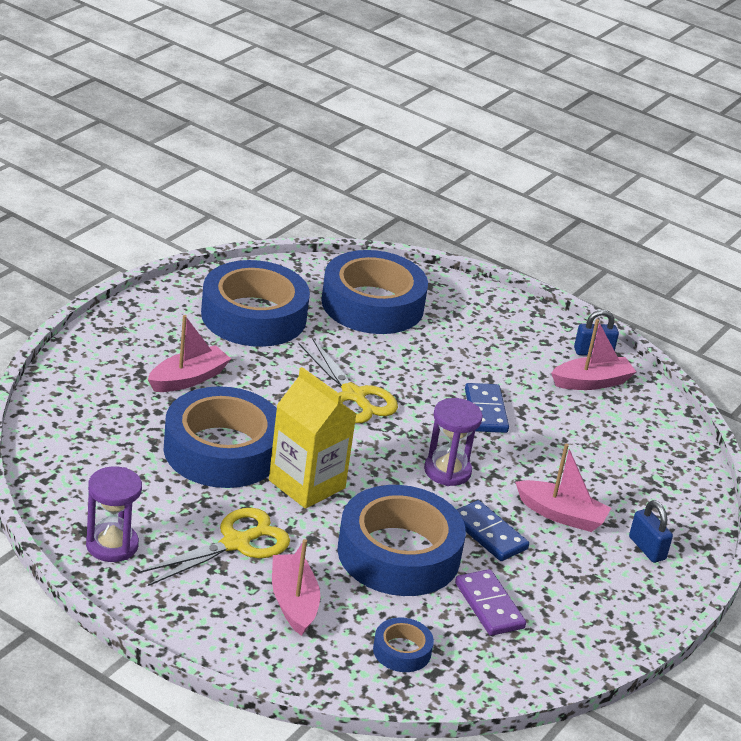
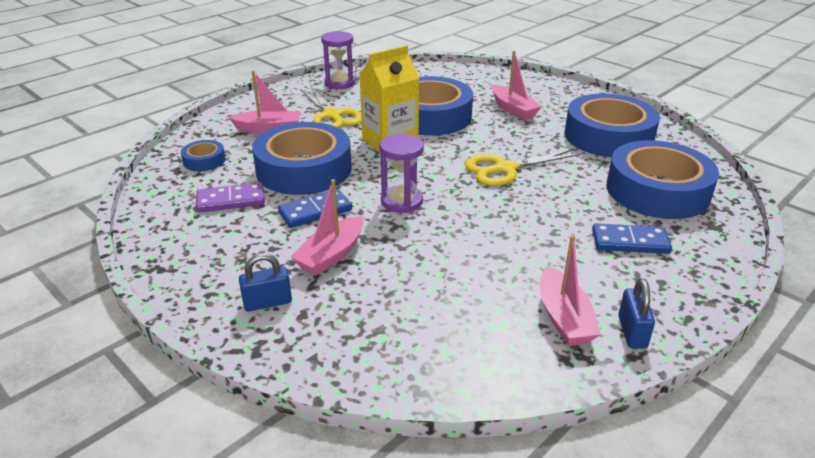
camera: 105 degrees right, 0 degrees up
(485, 411) = (493, 233): blue domino -> blue domino (630, 242)

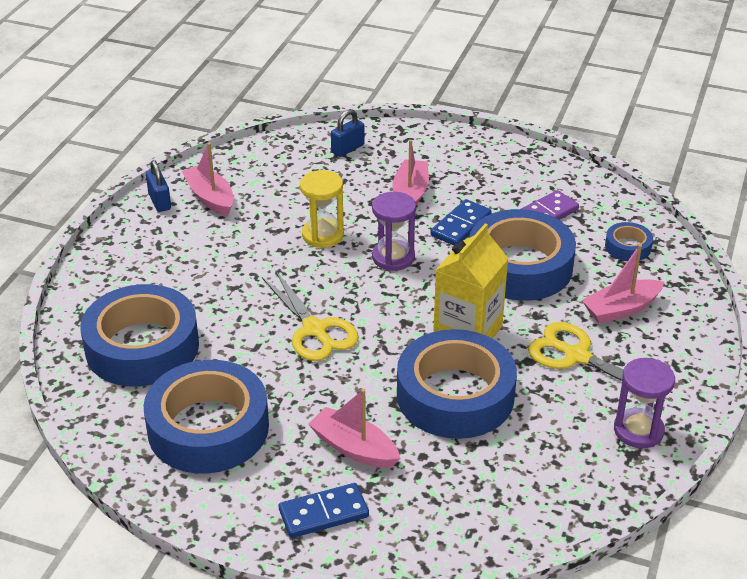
camera: 155 degrees right, 5 degrees up
(267, 302) = (422, 152): blue padlock -> blue padlock (347, 149)
(453, 238) = (323, 235): none -> yellow hourglass
(505, 169) = (314, 330): yellow scissors -> yellow scissors turned 105 degrees clockwise
(630, 242) = (167, 275): blue domino -> blue domino (323, 513)

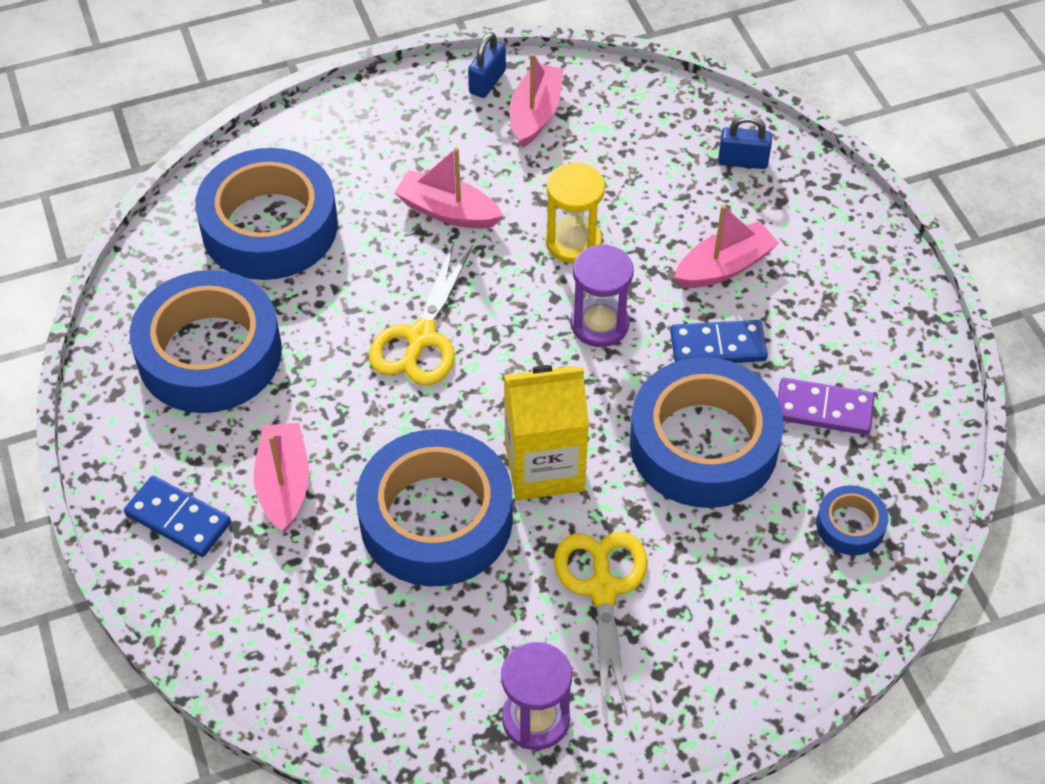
camera: 50 degrees right, 15 degrees up
(621, 309) = (727, 585): pink boat -> pink boat (448, 211)

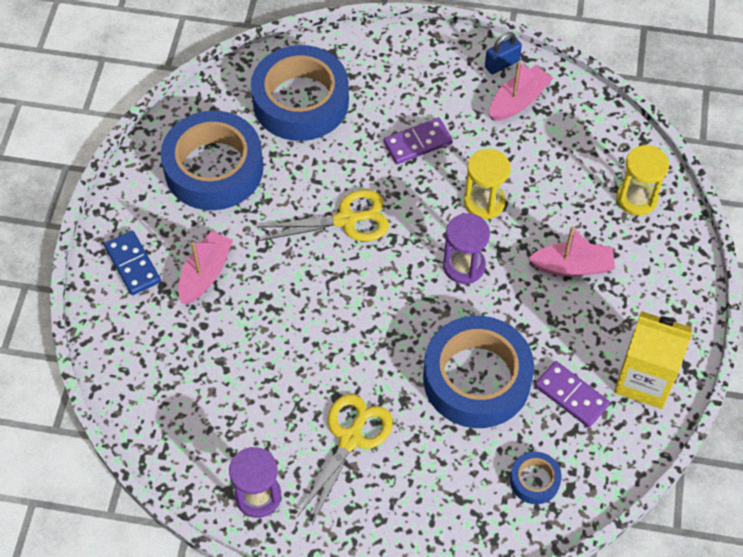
camera: 30 degrees right, 5 degrees up
(421, 337) = (346, 220): yellow scissors -> yellow scissors turned 150 degrees counterclockwise
(436, 518) = (280, 341): blue tape -> none
(448, 211) = (417, 143): pink boat -> purple domino
(544, 467) = (367, 342): yellow carton -> yellow carton (644, 380)
(718, 346) = (531, 318): blue domino -> none
(742, 161) = (636, 198): blue padlock -> yellow hourglass

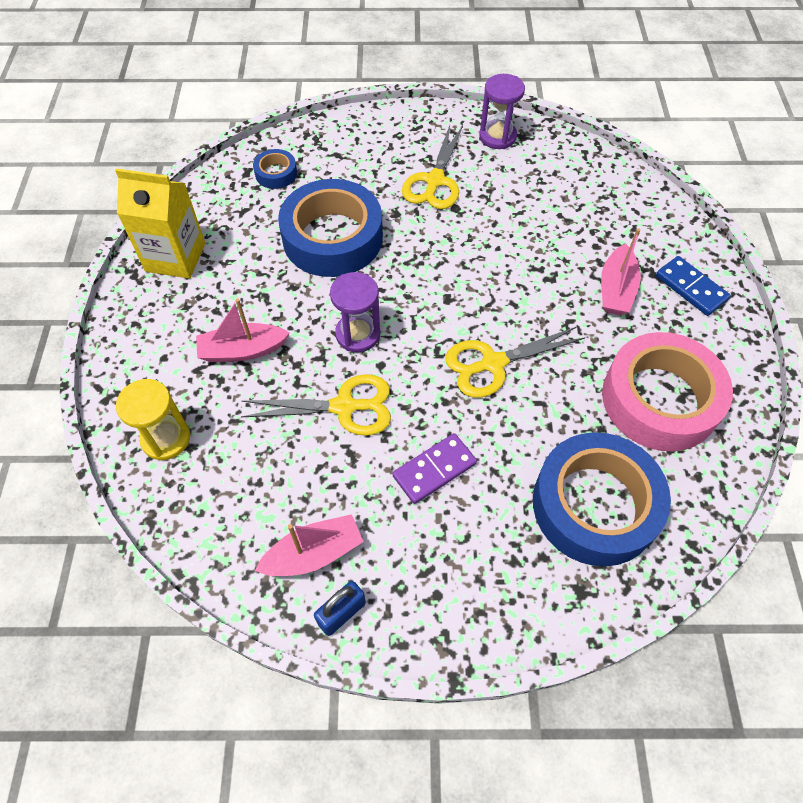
camera: 170 degrees right, 0 degrees up
(214, 168) = (659, 399): blue tape -> pink tape
(484, 202) = (344, 407): yellow hourglass -> yellow scissors
(518, 101) = (314, 553): pink boat -> pink boat turned 150 degrees counterclockwise
(571, 395) = (244, 236): purple domino -> none

